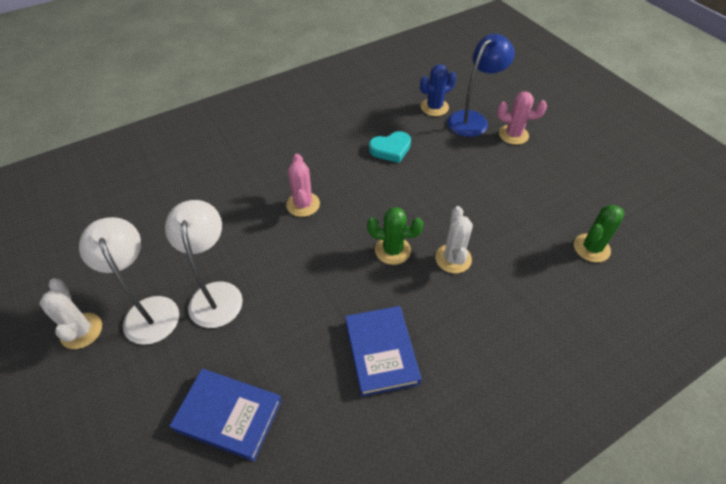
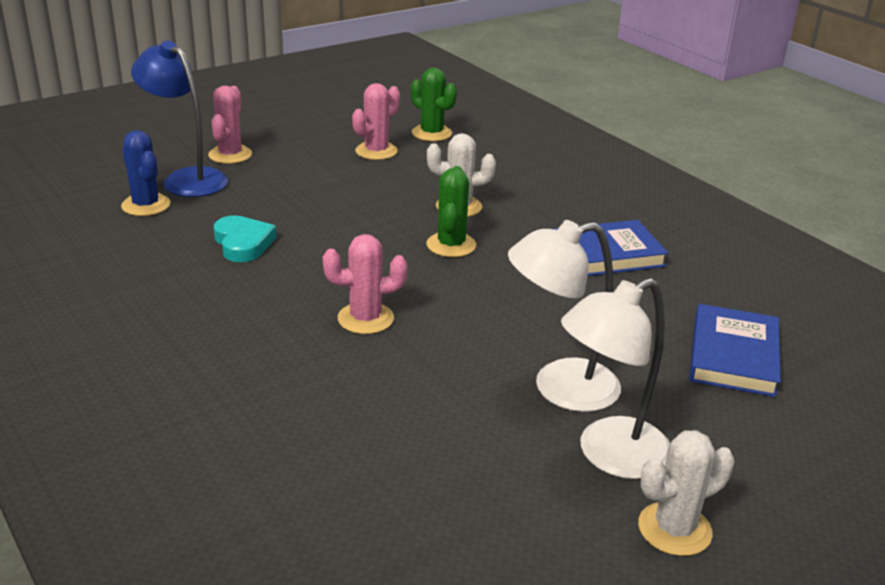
camera: 95 degrees left, 20 degrees down
(542, 211) = (376, 151): none -> pink cactus

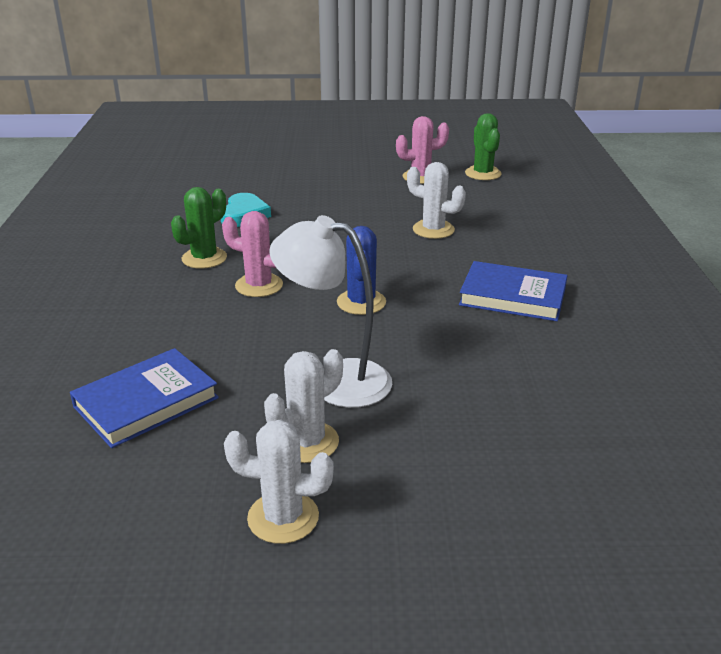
camera: 35 degrees right, 0 degrees up
(146, 205) = (216, 176): blue cactus -> blue cactus (361, 302)
(187, 179) = (263, 166): blue lamp -> none
(230, 155) = (311, 157): pink cactus -> none
(451, 245) = (390, 254): green cactus -> green cactus (204, 258)
(609, 455) = (307, 442): white lamp -> white cactus
(733, 355) = (525, 410): blue book -> blue book (146, 402)

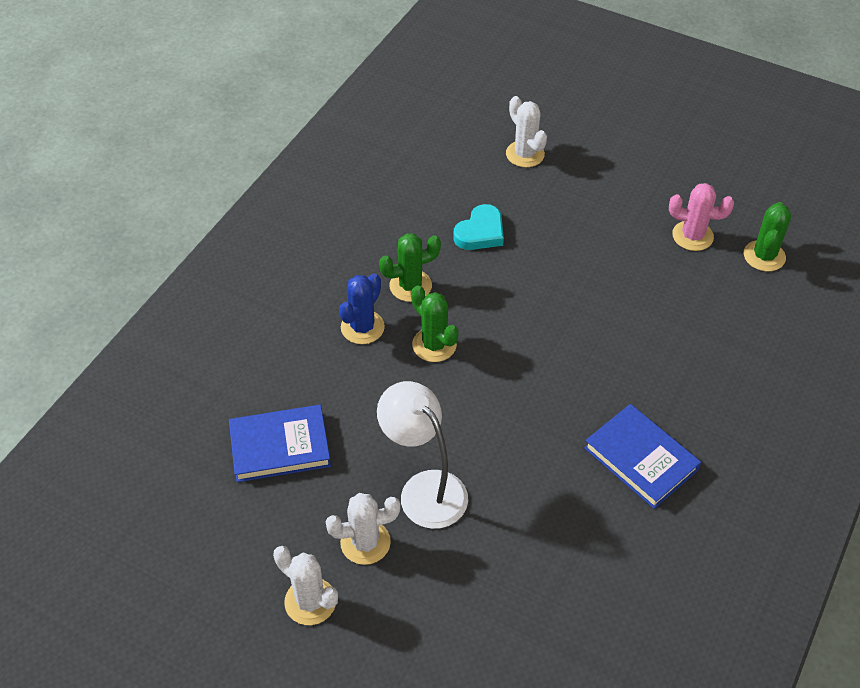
camera: 30 degrees right, 20 degrees up
(259, 285) = (434, 345): pink cactus -> green cactus
(361, 302) = (504, 406): blue cactus -> blue cactus (362, 327)
(433, 230) = (640, 330): white cactus -> white cactus (525, 154)

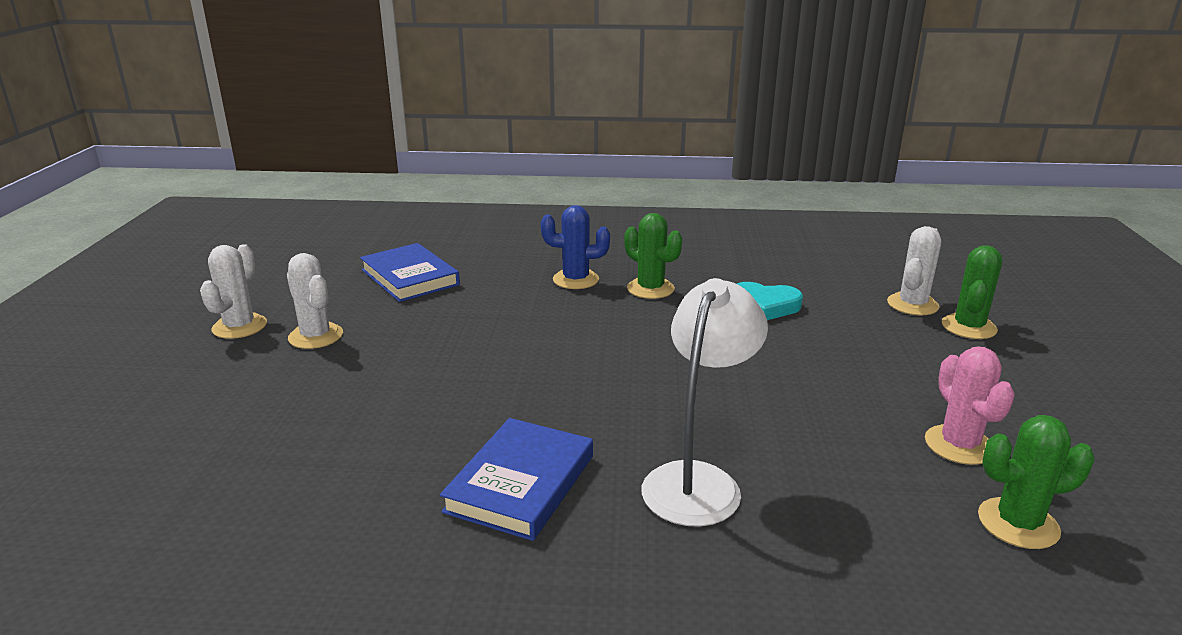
camera: 65 degrees right, 25 degrees down
(424, 489) = (395, 350): white lamp -> white lamp (698, 480)
(434, 345) = (586, 316): green cactus -> green cactus (968, 327)

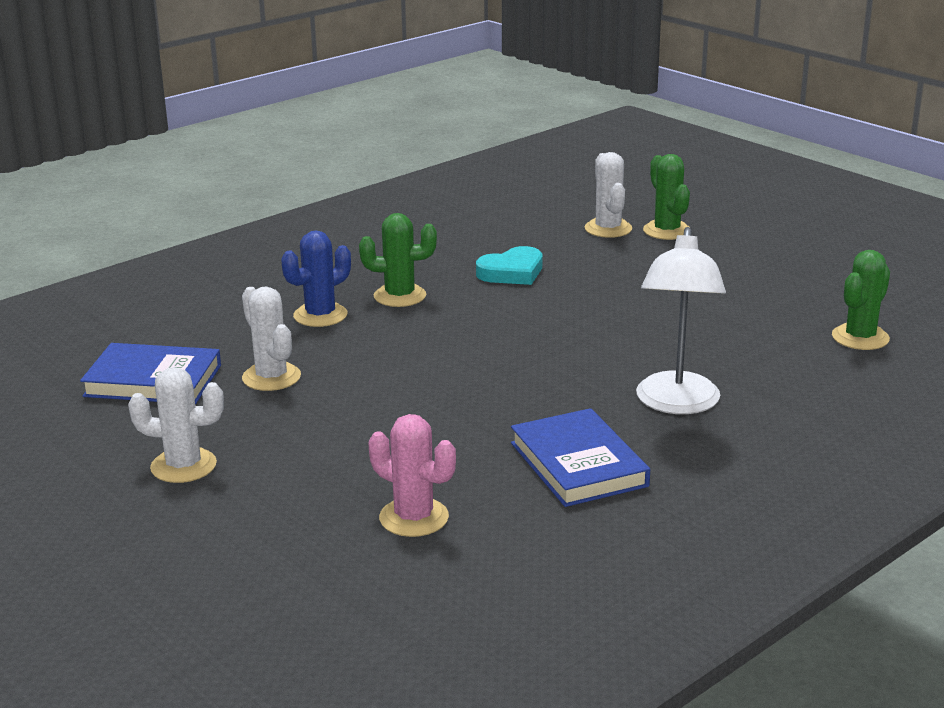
camera: 45 degrees left, 0 degrees up
(239, 326) = (80, 497): white cactus -> white cactus (271, 377)
(698, 480) = (676, 404): white lamp -> white lamp turned 150 degrees counterclockwise
(959, 445) = (774, 310): pink cactus -> pink cactus (414, 518)

